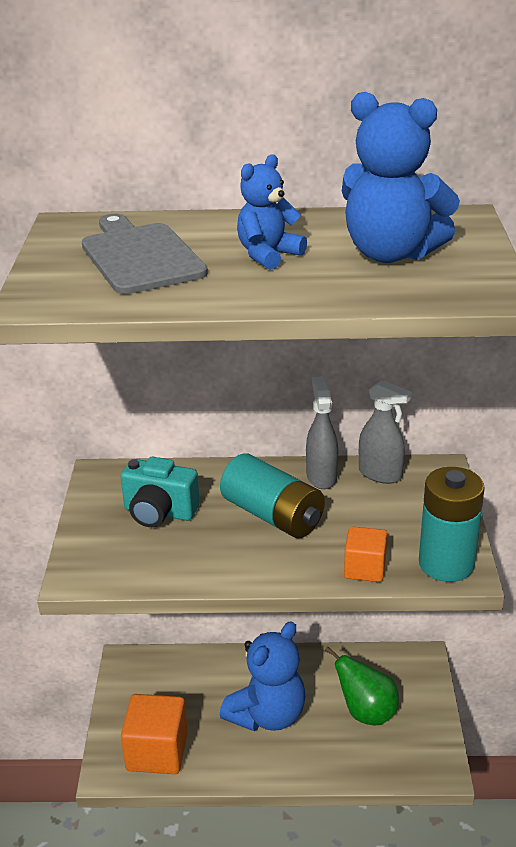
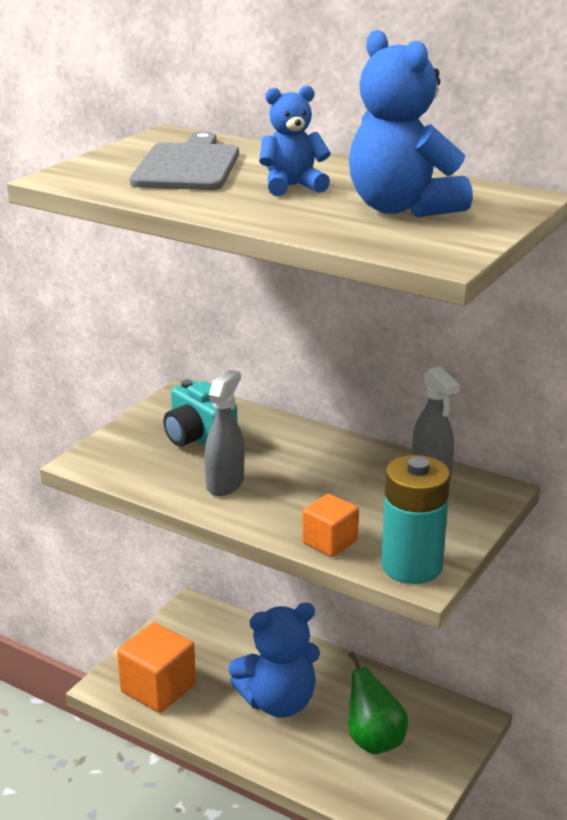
camera: 30 degrees right, 5 degrees down
(273, 515) = (293, 473): turquoise battery -> none
(321, 476) = (372, 458): grey spray bottle -> grey spray bottle (225, 484)

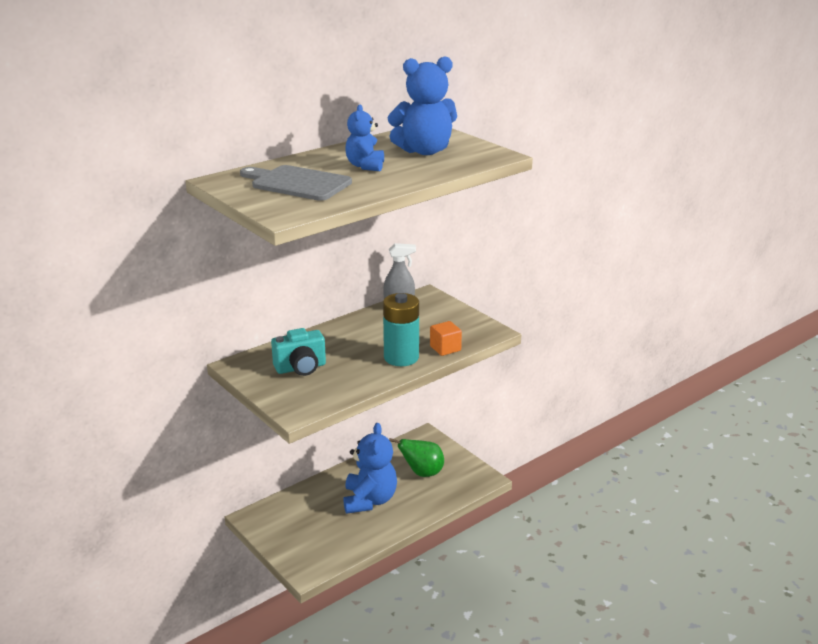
camera: 70 degrees left, 0 degrees up
(158, 688) = (324, 548): orange cube -> none
(225, 484) = (362, 368): grey spray bottle -> none
(411, 566) = (481, 331): turquoise battery -> turquoise battery (401, 357)

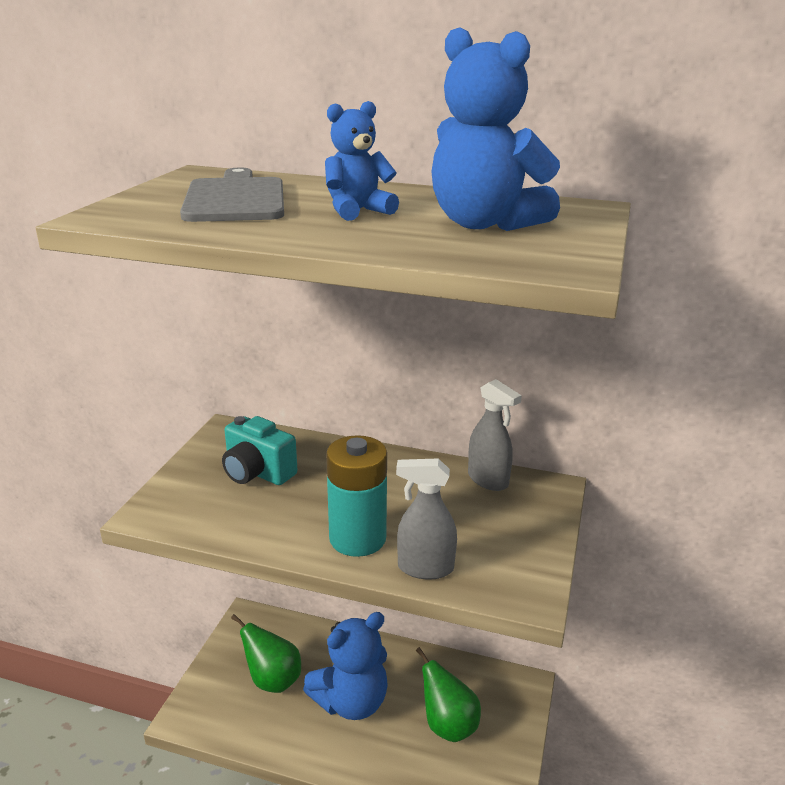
camera: 55 degrees right, 0 degrees up
(318, 525) = (272, 680): none -> green pear
(445, 348) = (425, 568): orange cube -> grey spray bottle

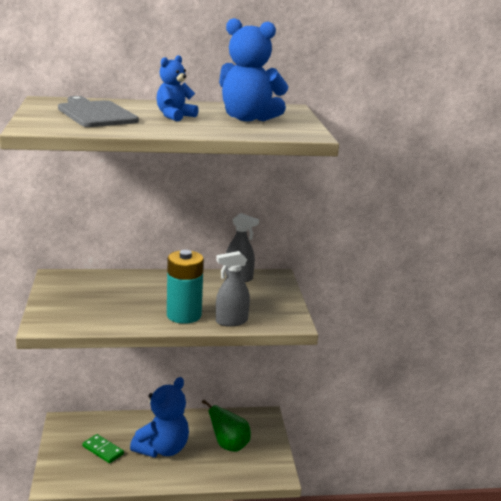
camera: 25 degrees left, 5 degrees down
(257, 473) = (96, 295): turquoise camera -> none
(272, 680) = (103, 450): green pear -> green domino

